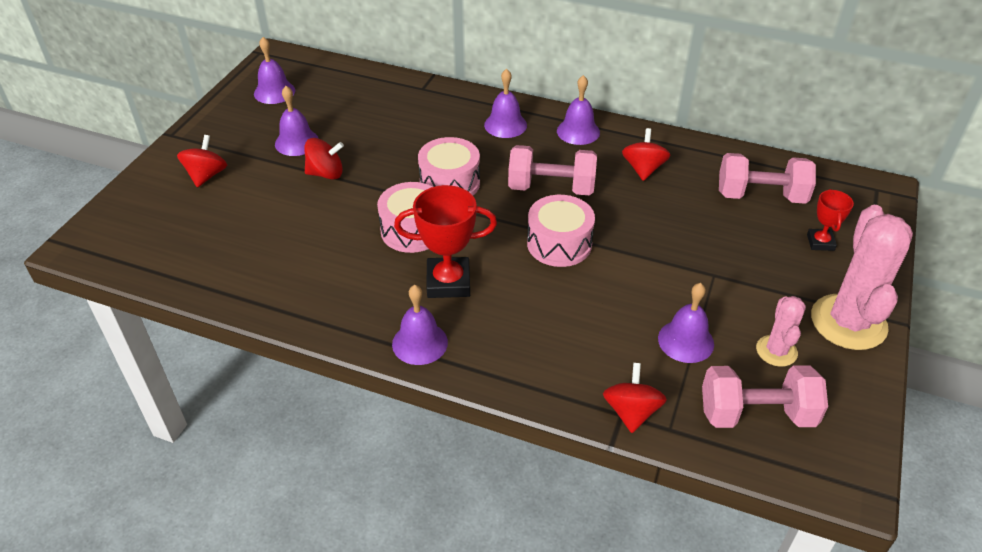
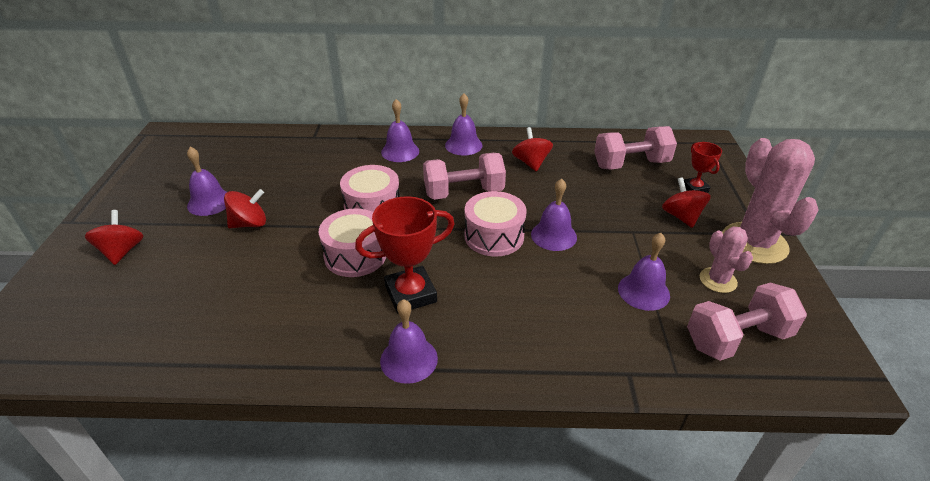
camera: 20 degrees left, 5 degrees down
(274, 92) = (171, 164): purple bell -> purple bell (553, 235)
(631, 412) = (636, 368): red spinning top -> red spinning top (681, 217)

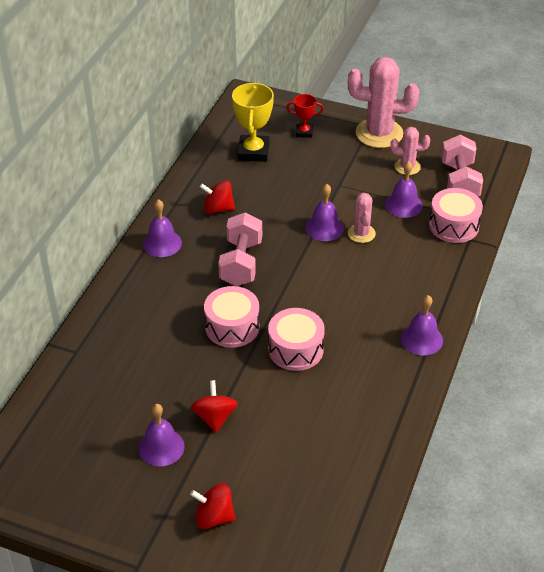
camera: 70 degrees left, 5 degrees up
(400, 151) = (147, 290): purple bell -> none
(410, 294) = (356, 325): red trophy -> none
(494, 236) = (309, 261): pink drum -> pink drum (454, 225)
(564, 266) = (361, 233): none -> pink cactus
(631, 164) = (253, 152): pink dumbbell -> yellow trophy
(681, 217) = (334, 154): red spinning top -> none

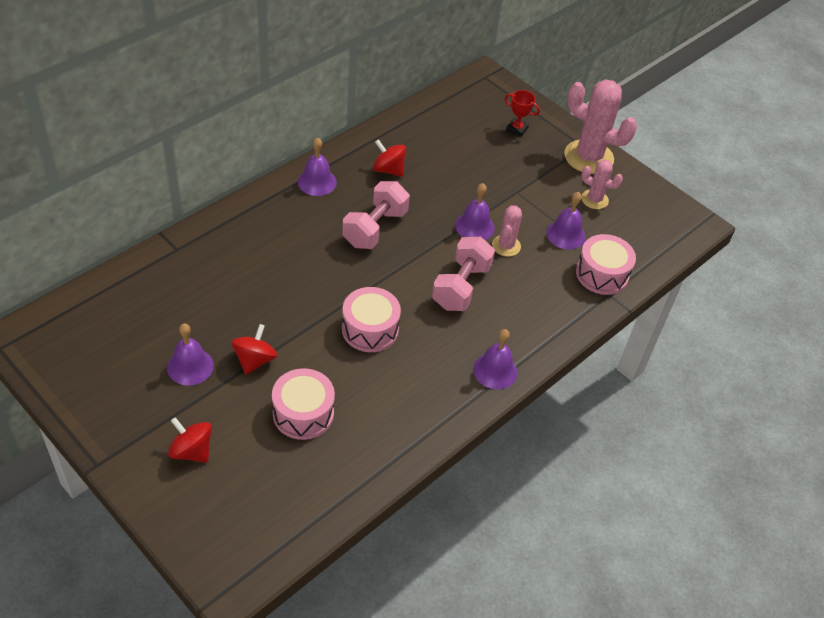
camera: 20 degrees right, 5 degrees up
(232, 327) = (326, 284): pink drum -> pink drum (303, 413)
(253, 152) = (456, 130): yellow trophy -> none
(459, 182) = (636, 234): pink dumbbell -> pink dumbbell (461, 287)

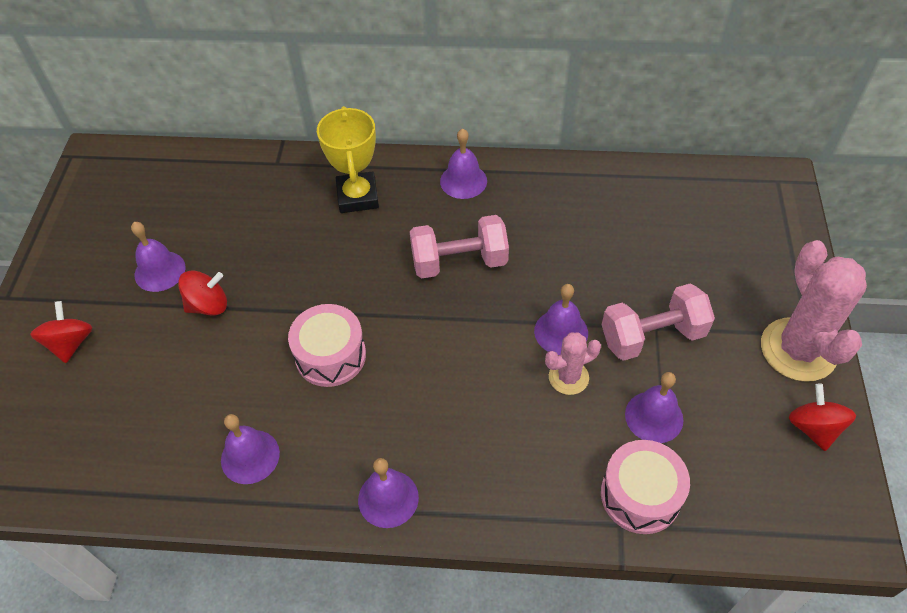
camera: 55 degrees right, 5 degrees up
(262, 233) = (357, 196): none -> yellow trophy
(303, 413) = (181, 385): pink drum -> none
(388, 170) = (545, 213): red spinning top -> red spinning top (813, 428)
(397, 413) = (250, 456): none -> purple bell
(461, 287) = (466, 383): pink dumbbell -> pink dumbbell (652, 336)
(517, 129) = (744, 260): red trophy -> none
(594, 199) = (742, 403): pink cactus -> none

